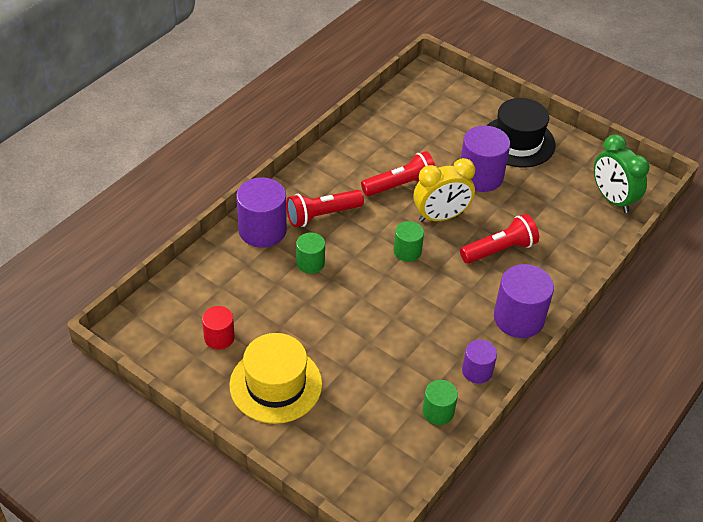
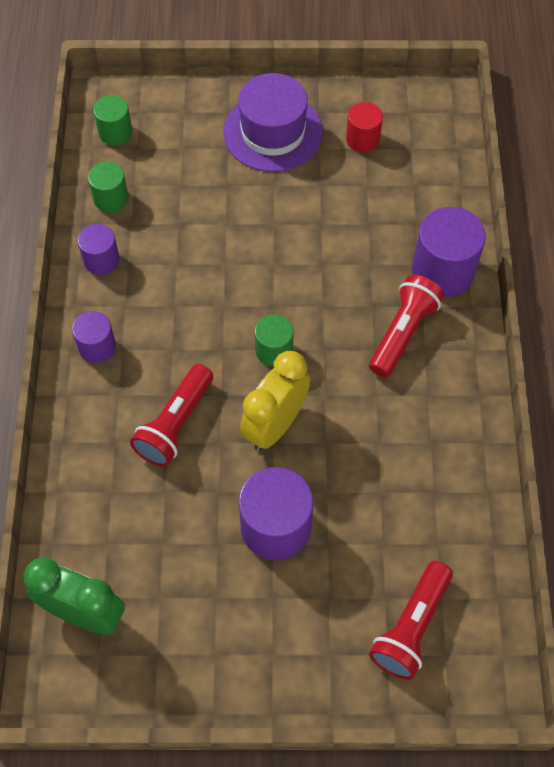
camera: 145 degrees right, 15 degrees up
(276, 384) = (273, 132): yellow hat -> purple hat
(310, 263) = (358, 267): green cylinder -> green cylinder (115, 132)
(400, 185) = (358, 439): red flashlight -> red flashlight (411, 627)
(517, 142) = (272, 633): black hat -> none
(518, 318) = (97, 347): purple cylinder -> purple cylinder, size x0.58

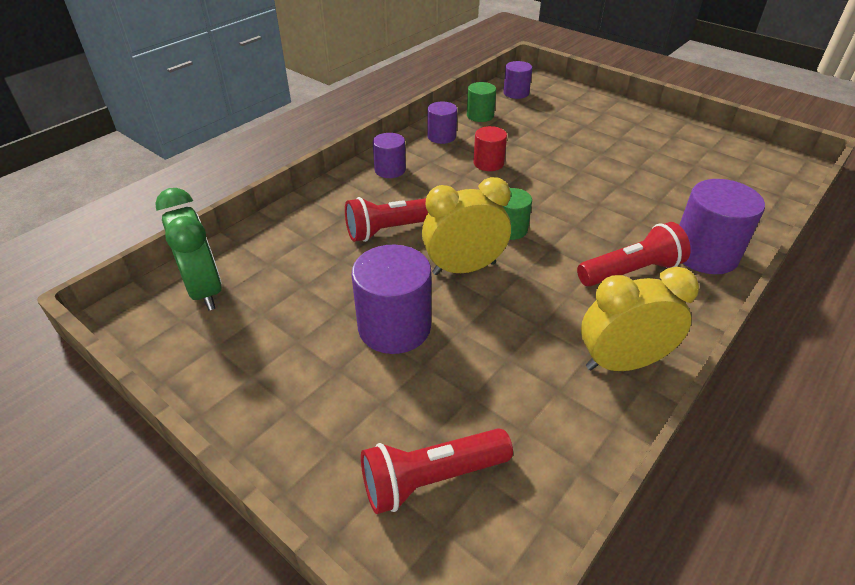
camera: 40 degrees right, 20 degrees down
(115, 132) = (516, 93): green cylinder -> purple cylinder
(273, 132) = (626, 131): purple hat -> none
(362, 139) = (697, 159): red cylinder -> red cylinder (488, 163)
(457, 434) = (622, 363): none -> yellow clock

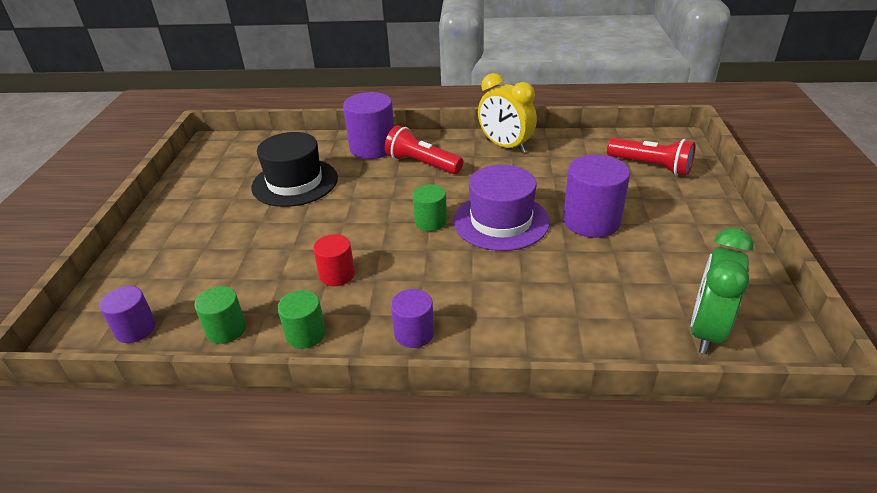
camera: 125 degrees left, 5 degrees down
(392, 229) = (502, 276): red flashlight -> none
(441, 136) = (306, 334): purple cylinder -> green cylinder
(464, 268) = (501, 221): yellow clock -> purple hat
(658, 184) = (295, 182): none -> black hat

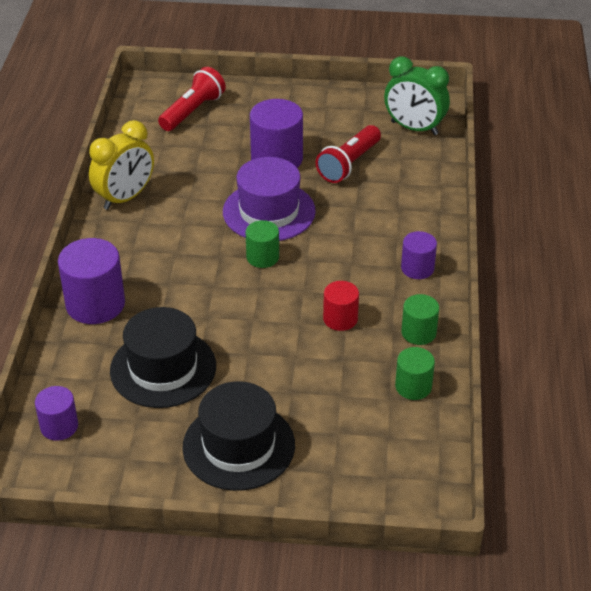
camera: 90 degrees left, 5 degrees up
(136, 329) = (412, 454): purple cylinder -> purple cylinder (59, 426)
(197, 224) = (238, 446): none -> black hat
(422, 164) = (147, 262): red flashlight -> red flashlight (349, 164)

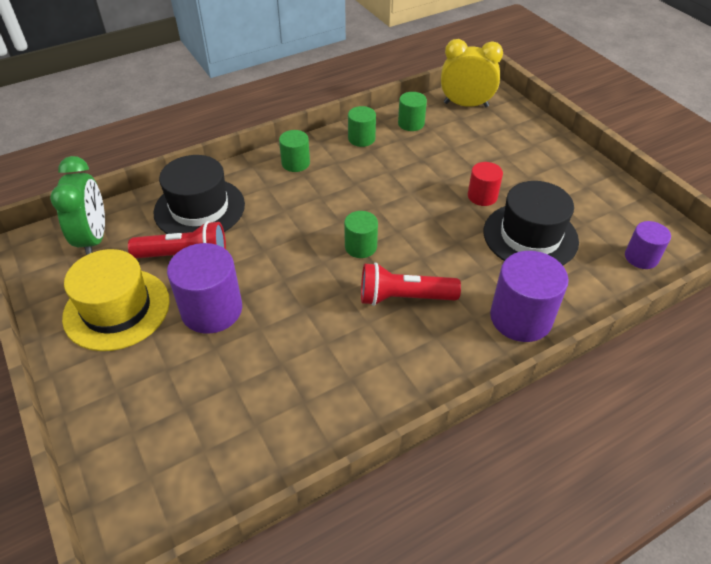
camera: 125 degrees left, 5 degrees up
(125, 198) = (370, 395): yellow clock -> yellow clock (466, 105)
(192, 111) = (165, 438): red flashlight -> red flashlight (404, 298)
(238, 446) = (542, 168): black hat -> black hat (199, 208)
(269, 211) = (298, 273): purple hat -> none
(323, 120) = (117, 309): none -> yellow hat
(340, 319) = (385, 176): red cylinder -> red cylinder (482, 196)
(417, 268) = (295, 163): purple cylinder -> green cylinder

